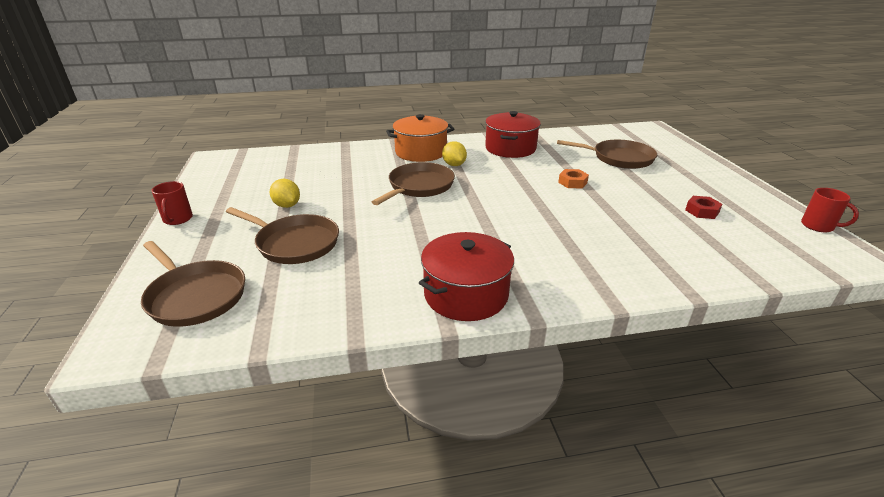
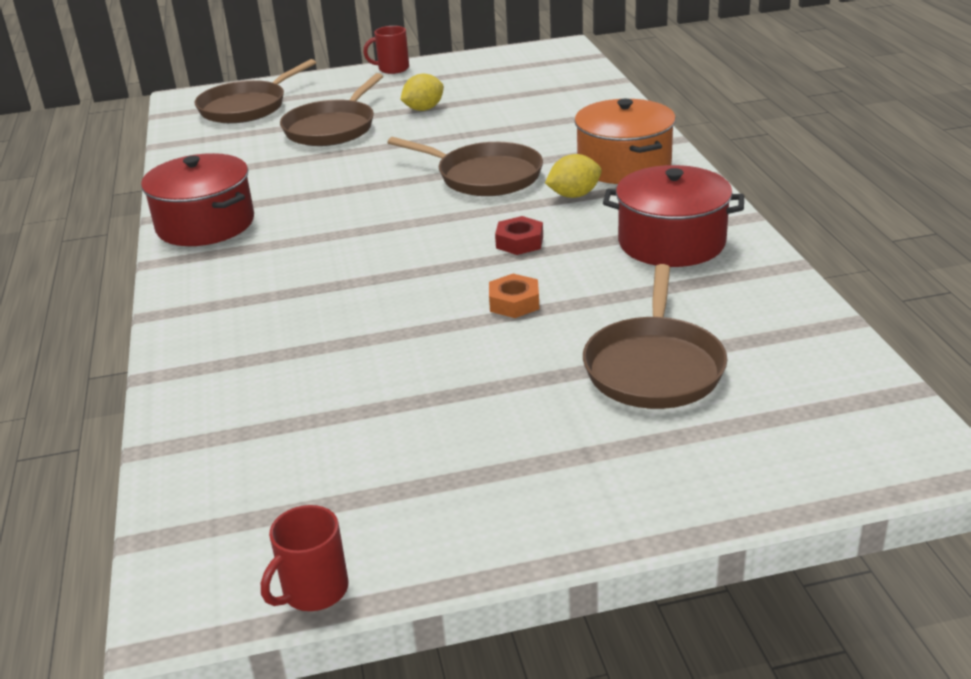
camera: 90 degrees right, 0 degrees up
(702, 211) = (392, 436): red nut -> red nut (519, 242)

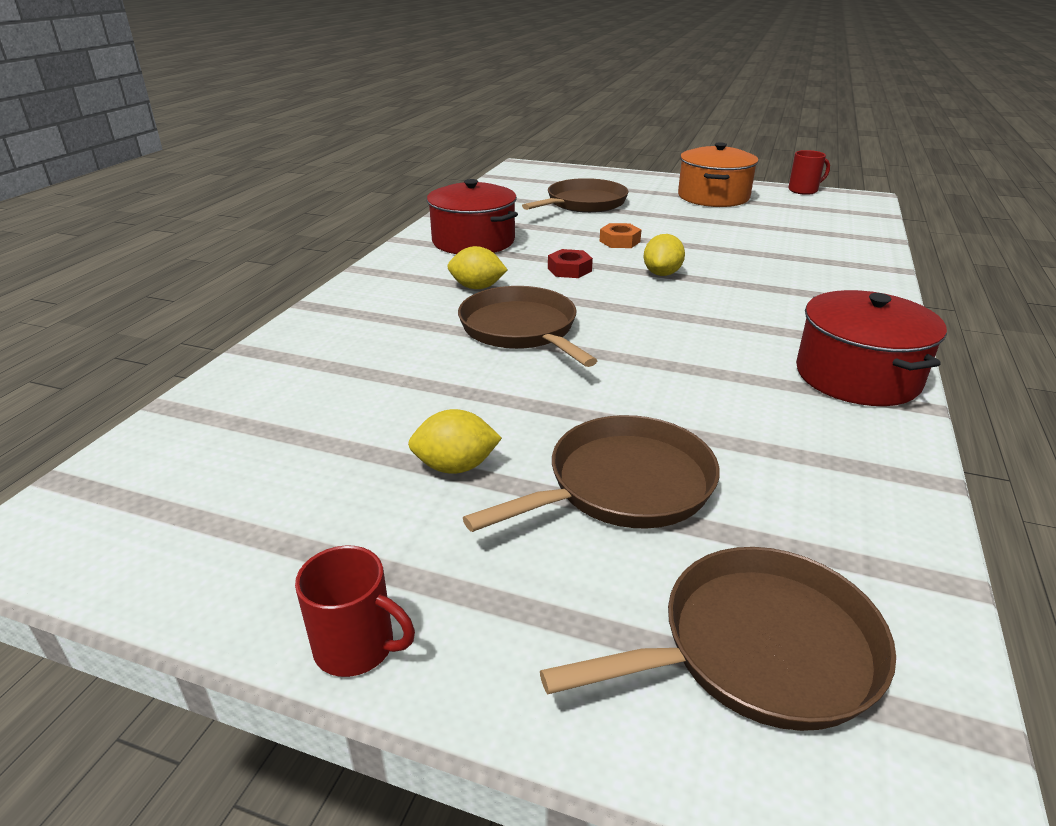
camera: 150 degrees left, 0 degrees up
(422, 270) = (662, 274): none -> yellow lemon
(624, 165) = (393, 297): orange pot -> orange pot (713, 197)

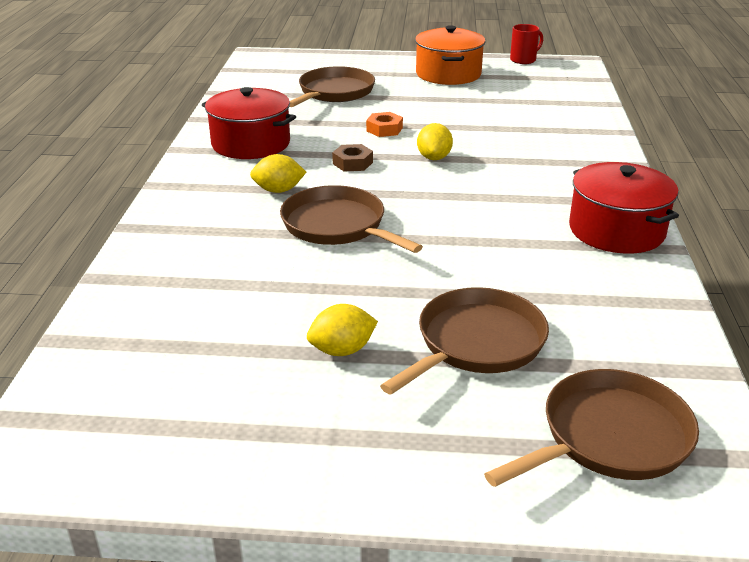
camera: 15 degrees left, 0 degrees up
(357, 647) = (338, 490): red mug -> none
(569, 270) = (352, 163): red nut -> brown nut

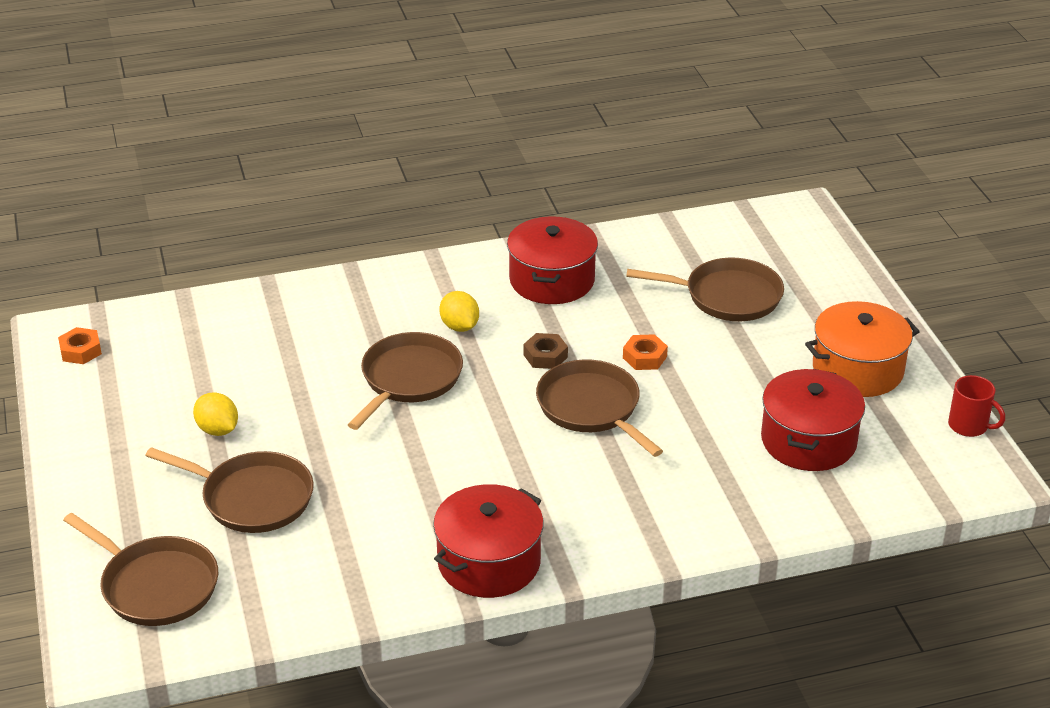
camera: 70 degrees right, 5 degrees up
(88, 445) = (80, 351): none -> orange nut
(434, 158) = (591, 408): yellow lemon -> brown pan
(515, 99) = (808, 441): none -> red pot

